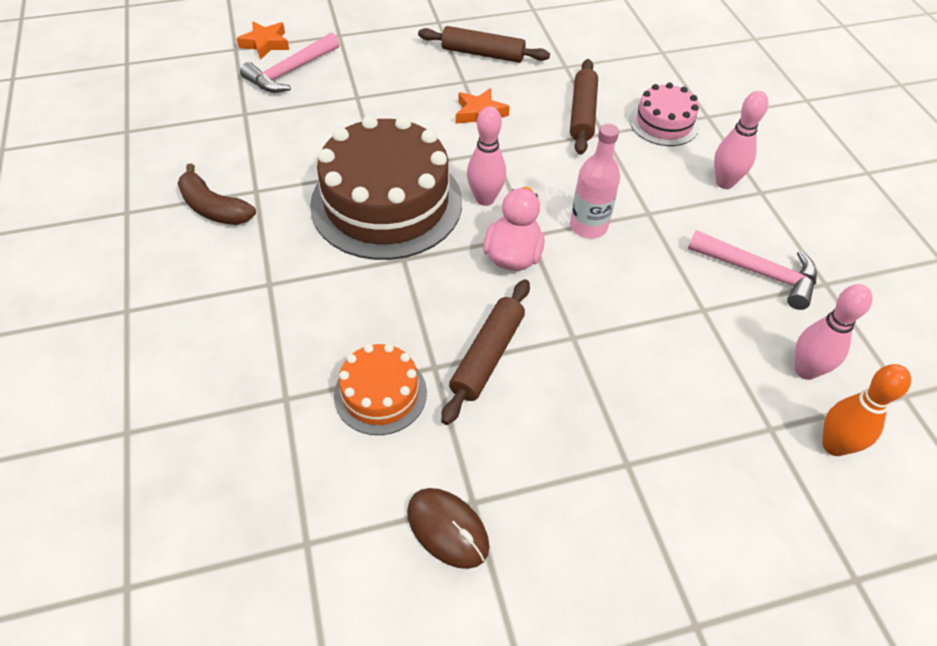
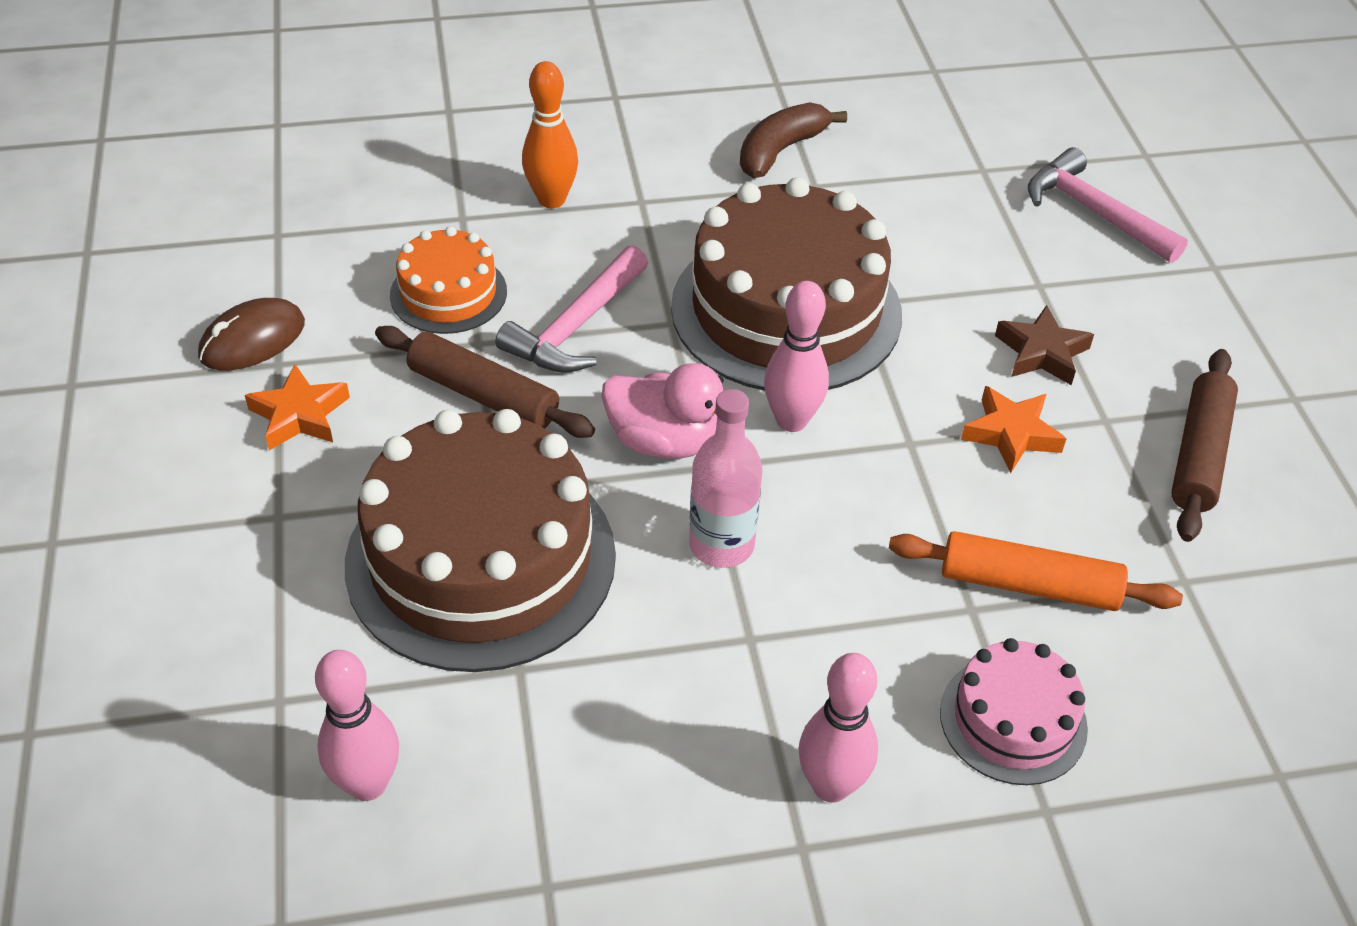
camera: 95 degrees right, 5 degrees down
(265, 44) = (1166, 185): orange star -> orange star (299, 415)
(414, 99) = (1042, 353): none -> brown star
(582, 114) = (1028, 585): brown rolling pin -> orange rolling pin
(630, 338) = (481, 559): none -> brown cake
(759, 272) = (588, 777): pink hammer -> pink hammer (576, 326)
(834, 445) = (225, 778): orange bowling pin -> orange bowling pin (551, 199)

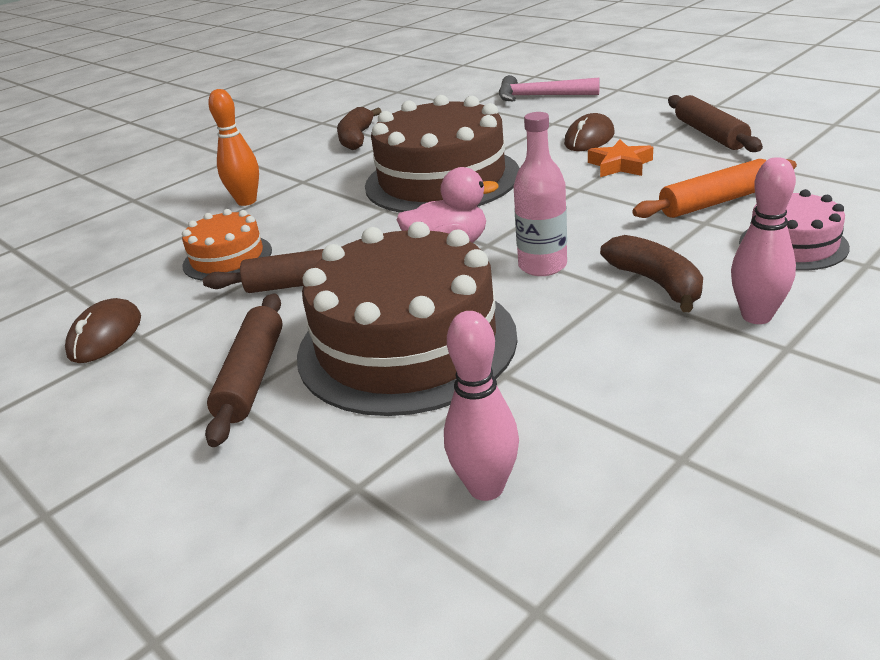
camera: 30 degrees left, 15 degrees down
(299, 415) = (186, 349): orange star -> none
(319, 497) = (252, 376): none -> brown rolling pin
(576, 326) = (329, 234): pink hammer -> none
(791, 420) = (506, 209): pink bowling pin -> none
(798, 661) = (656, 283): none -> brown banana
(1042, 353) = (589, 138): brown star -> brown mouse

